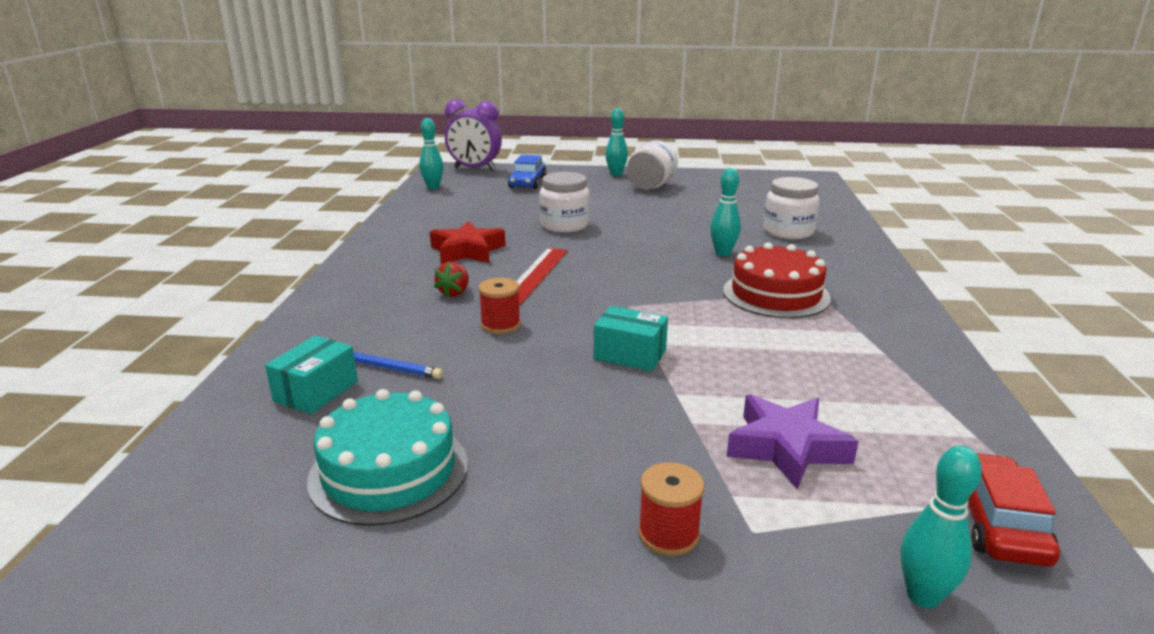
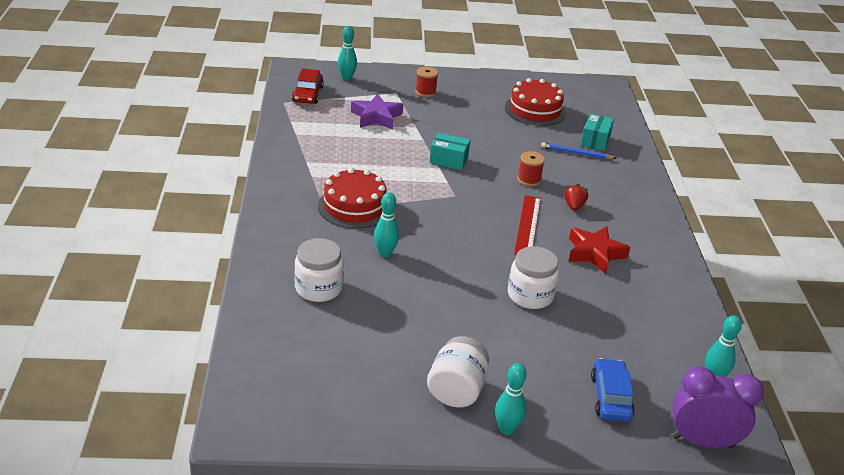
camera: 170 degrees right, 10 degrees up
(389, 471) = (535, 110): turquoise cake -> red cake

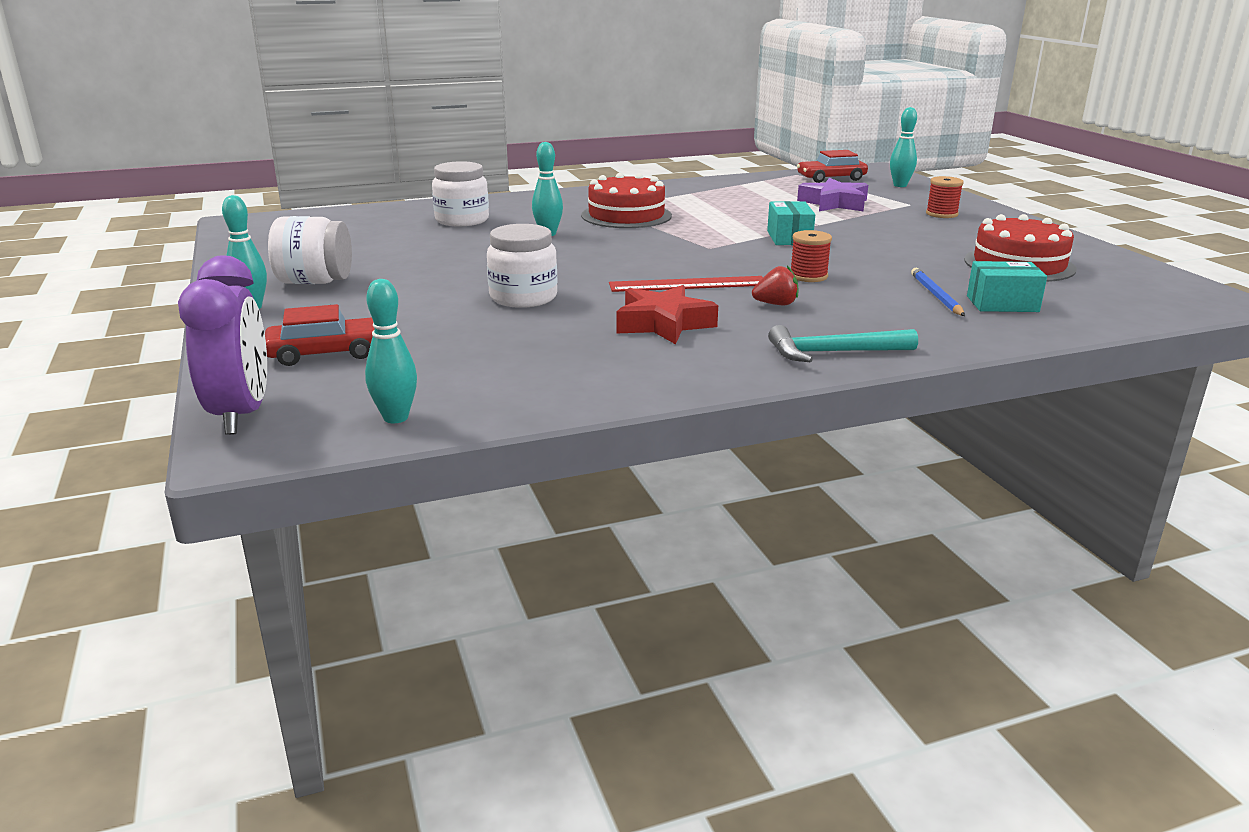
camera: 75 degrees right, 10 degrees down
(611, 397) = (326, 353): blue car -> red car
(650, 213) = (833, 353): none -> turquoise hammer

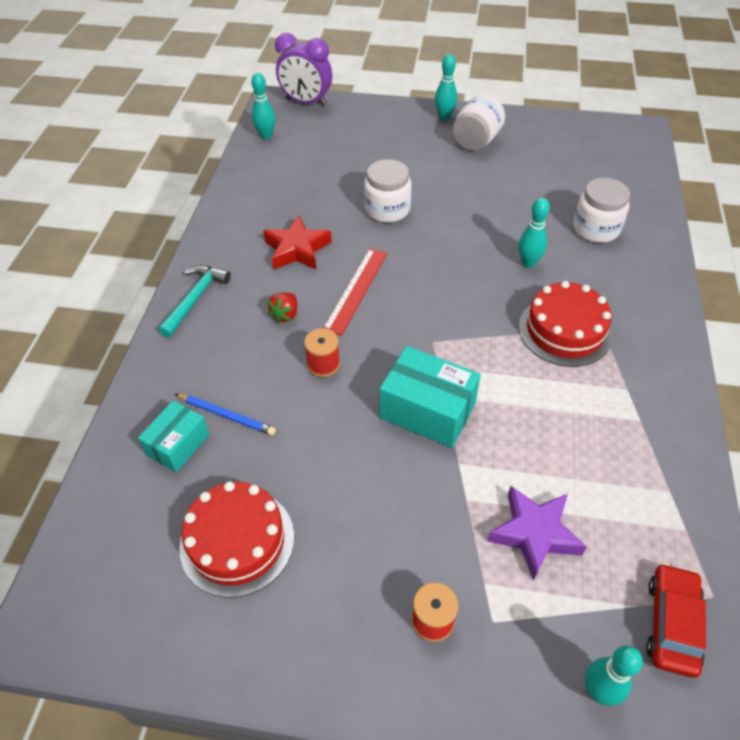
camera: 120 degrees right, 25 degrees up
(326, 353) = (356, 130): red car -> none
(789, 238) = (427, 411): turquoise box -> turquoise box, size x1.58

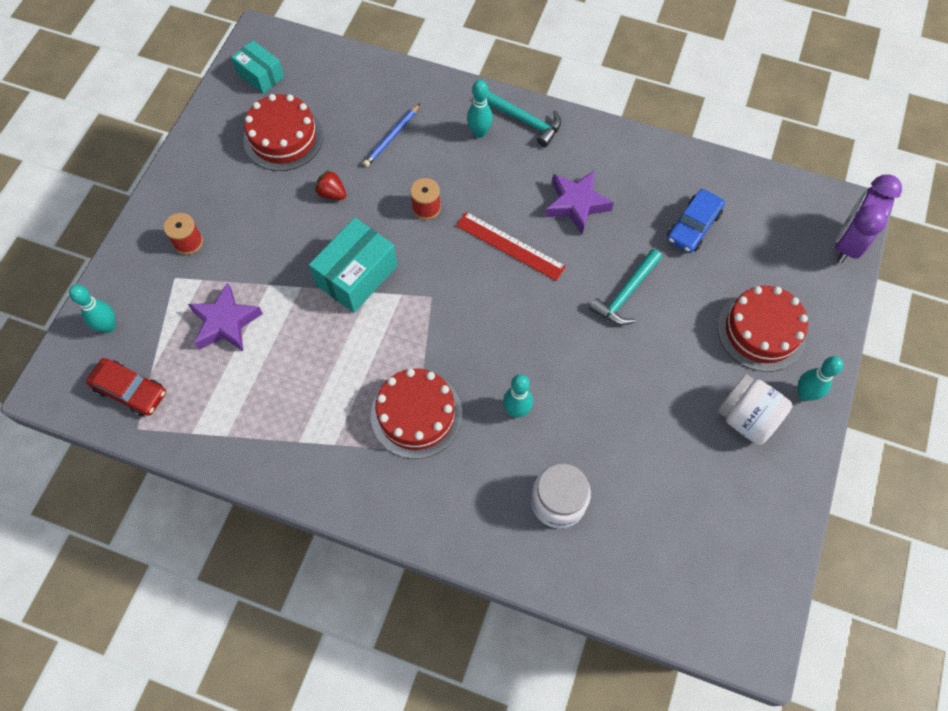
camera: 100 degrees right, 15 degrees up
(178, 445) = (373, 106): turquoise box -> turquoise box (260, 75)
(266, 136) = (777, 195): turquoise bowling pin -> turquoise bowling pin (479, 133)
(285, 315) = (490, 186): red strawberry -> red strawberry (332, 193)
(297, 249) = (576, 204): red star -> purple star
(307, 177) = (693, 226): none -> blue car
(387, 209) = (626, 294): white jar -> turquoise hammer
(398, 138) = (761, 331): none -> red cake

